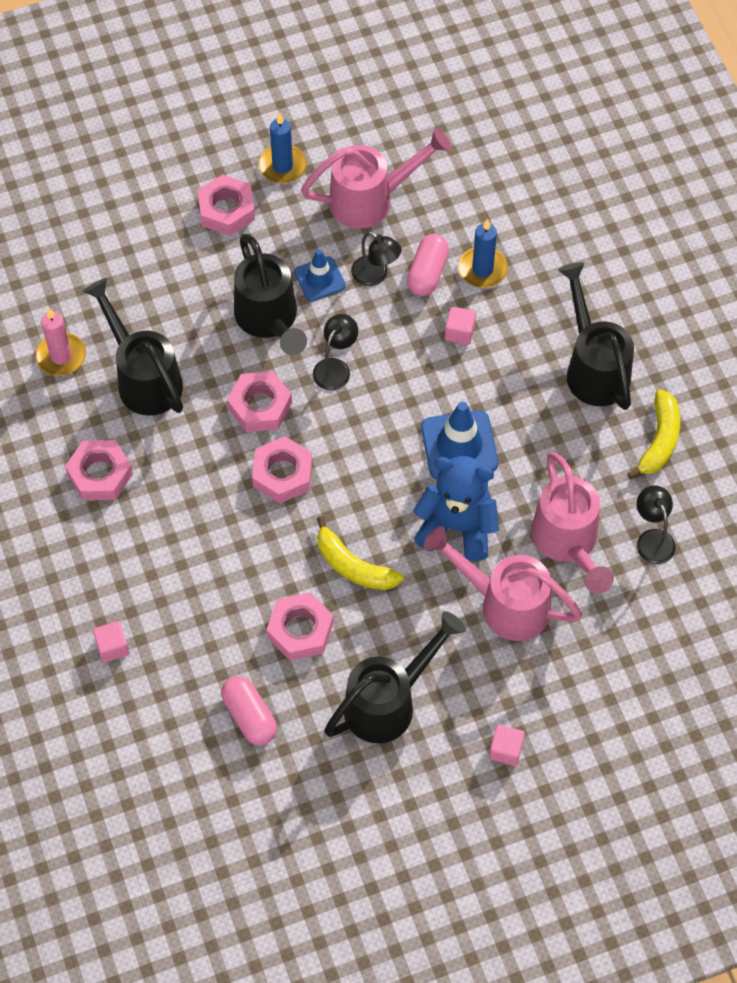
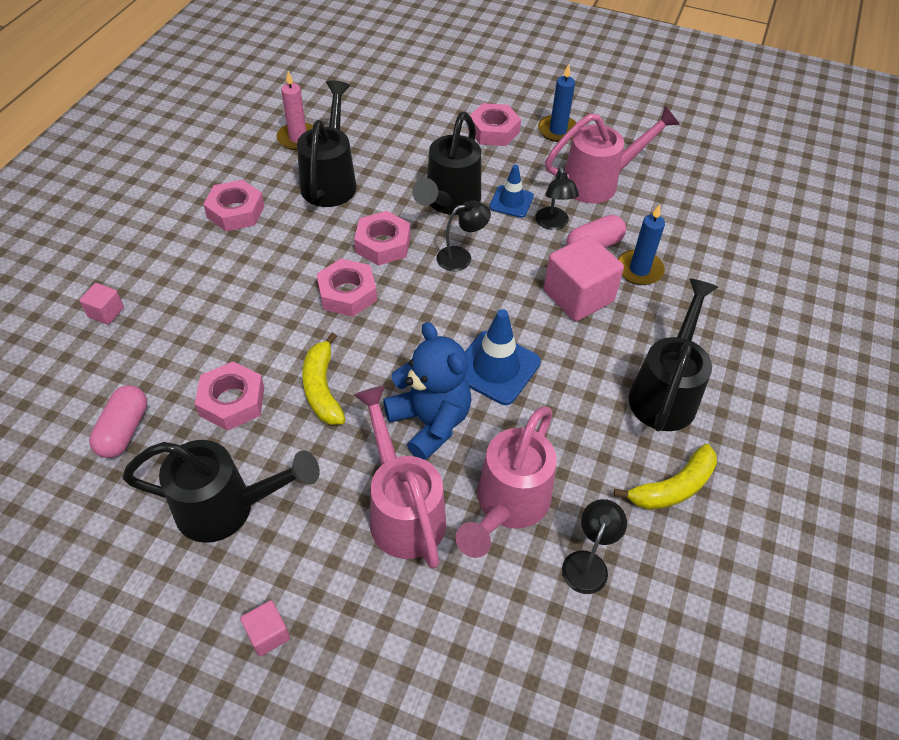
camera: 40 degrees right, 10 degrees down
(372, 200) = (599, 182): pink watering can -> pink watering can turned 45 degrees counterclockwise
(459, 332) = (578, 296): pink cube -> pink cube, size x2.06

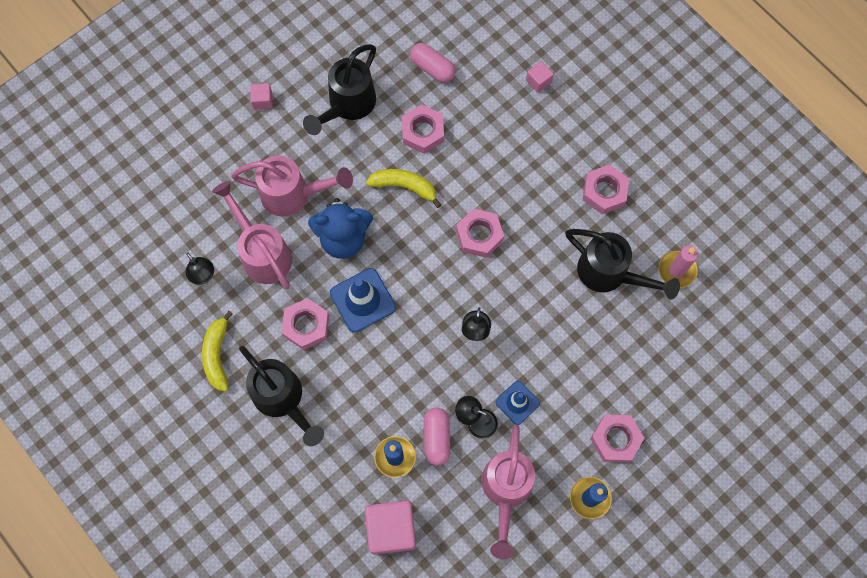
camera: 120 degrees right, 20 degrees up
(383, 244) = (517, 281): pink nut -> pink nut (306, 325)
(449, 203) = (540, 352): black watering can -> none
(578, 296) = (394, 394): pink cube -> pink cube (391, 529)

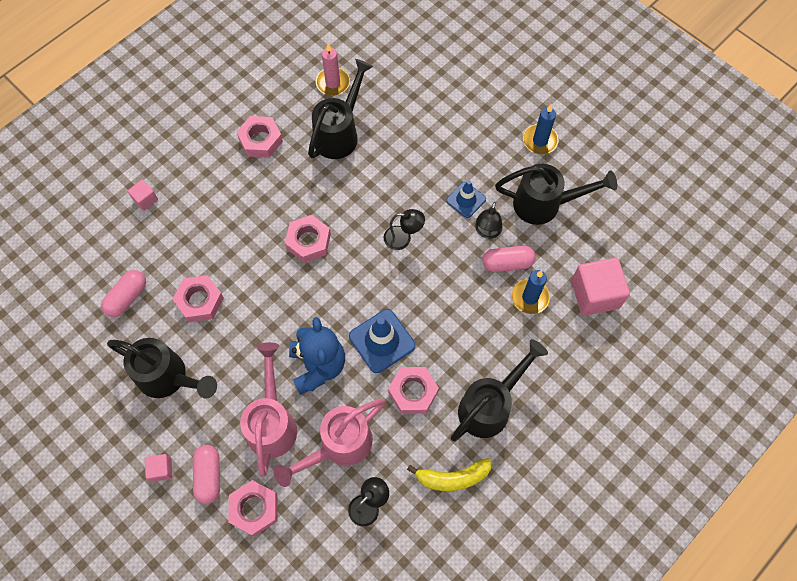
camera: 95 degrees left, 5 degrees down
(251, 140) = (209, 476): none -> pink capsule
(404, 186) = (260, 313): yellow banana -> none
(505, 491) = (545, 204): pink watering can -> black watering can
(615, 439) = (487, 124): pink nut -> pink nut (254, 509)

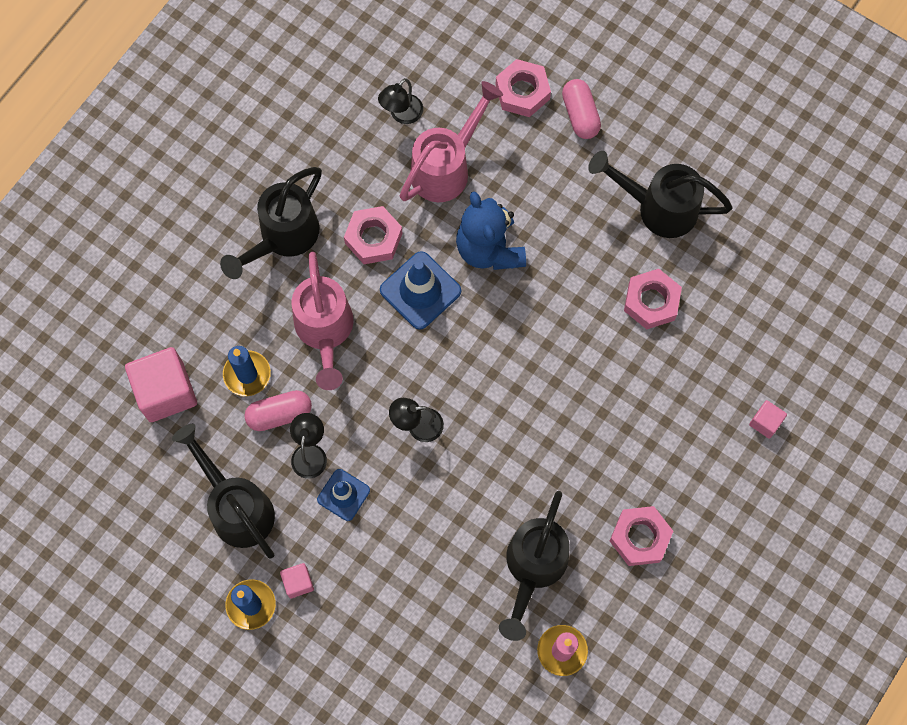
camera: 170 degrees right, 5 degrees up
(127, 297) = (740, 291): pink capsule -> none
(161, 469) = (633, 113): pink cube -> pink cube (298, 582)
(272, 421) = (526, 180): pink watering can -> pink watering can (325, 332)
(308, 241) = (538, 401): pink nut -> none
(453, 477) = (315, 156): yellow banana -> none
(545, 204) = (236, 506): black watering can -> black watering can turned 60 degrees clockwise

